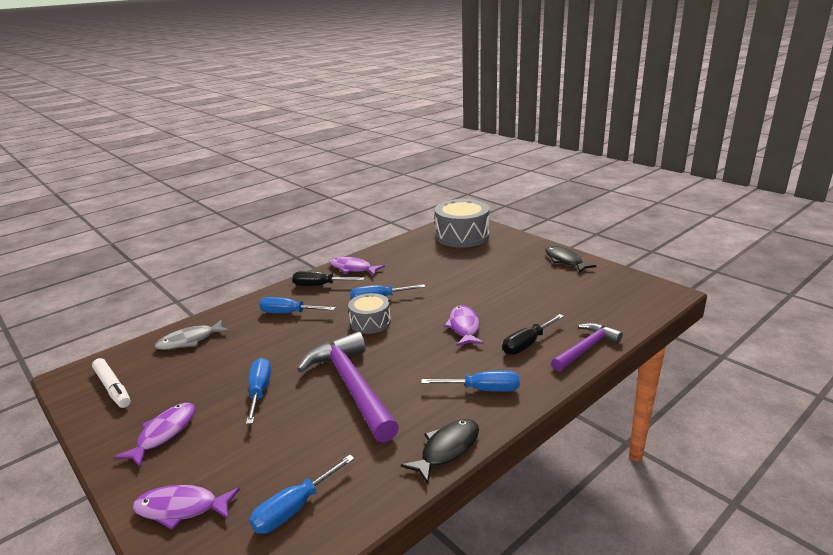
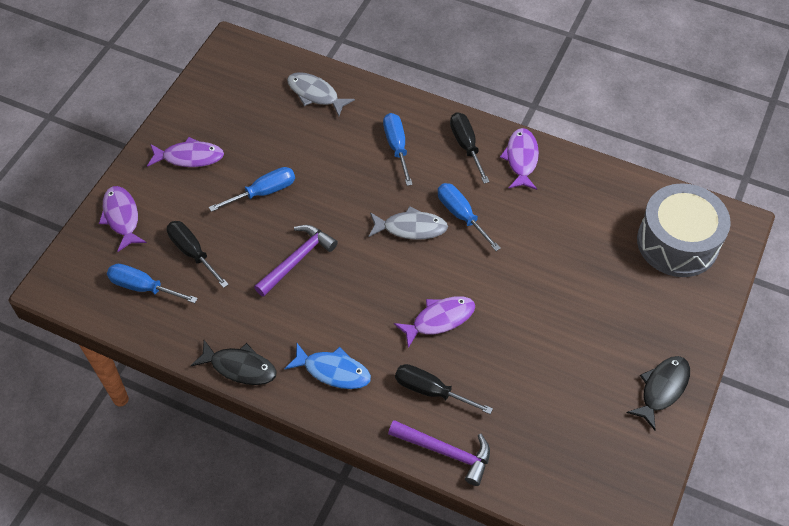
camera: 65 degrees right, 30 degrees up
(113, 387) = (229, 84): white marker -> none
(284, 456) = (192, 252): none -> black screwdriver
(352, 386) = (297, 260): purple hammer -> purple hammer, size x0.60
(370, 322) = (411, 228): grey drum -> grey fish
(483, 390) = (333, 371): blue screwdriver -> blue fish

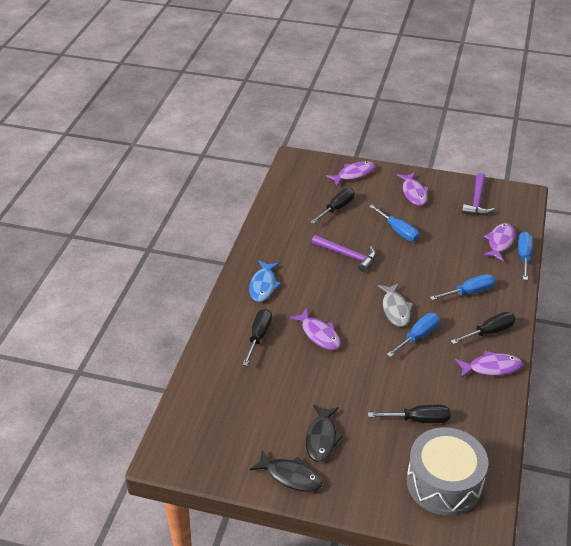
camera: 80 degrees right, 15 degrees down
(143, 287) = (304, 193): blue screwdriver -> blue screwdriver (523, 256)
(239, 367) = (256, 243): black fish -> black fish (321, 438)
(315, 94) = (500, 242): grey fish -> purple fish
(445, 452) = (212, 349): purple hammer -> purple hammer (477, 201)
(590, 245) = (419, 420): none -> black screwdriver

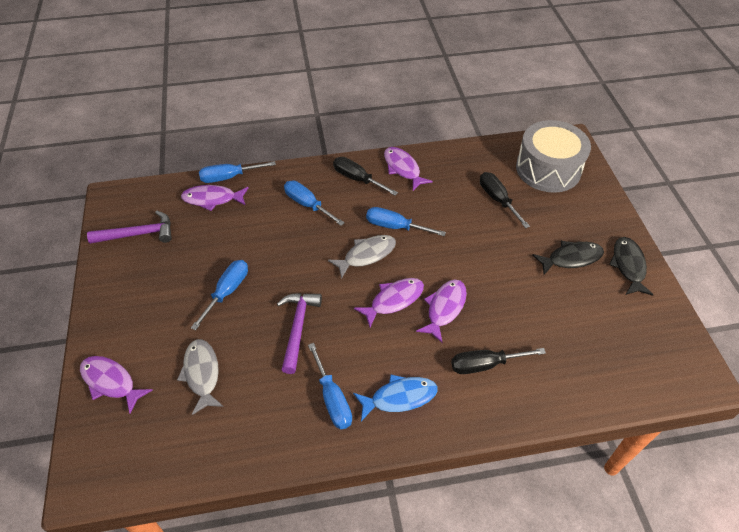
camera: 115 degrees left, 10 degrees up
(283, 256) = (332, 399): none -> blue screwdriver
(337, 208) = (202, 374): black screwdriver -> grey fish
(414, 193) = (139, 298): purple fish -> purple fish (393, 300)

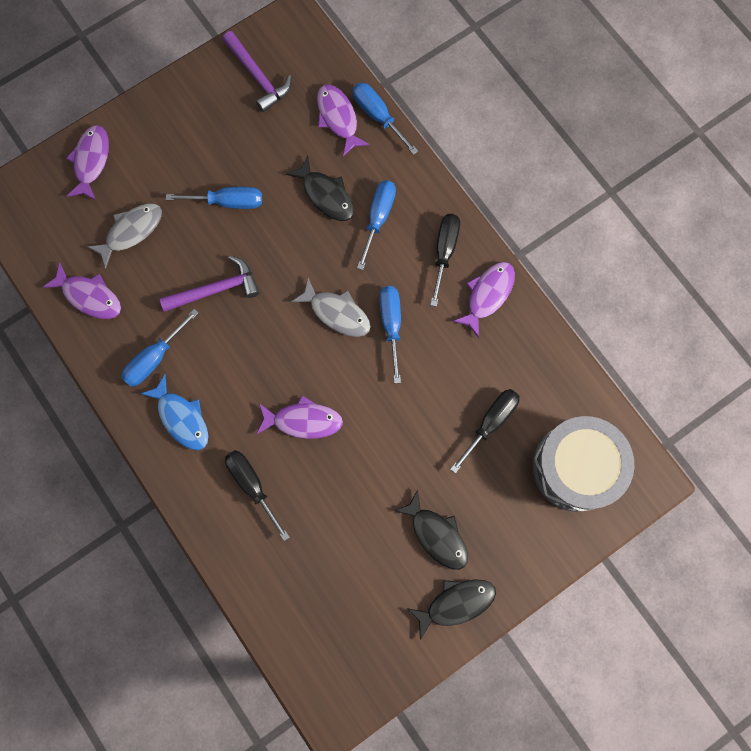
camera: 65 degrees right, 25 degrees up
(267, 228) = (326, 195): none -> black fish
(393, 300) = (290, 366): purple fish -> purple fish (89, 296)

